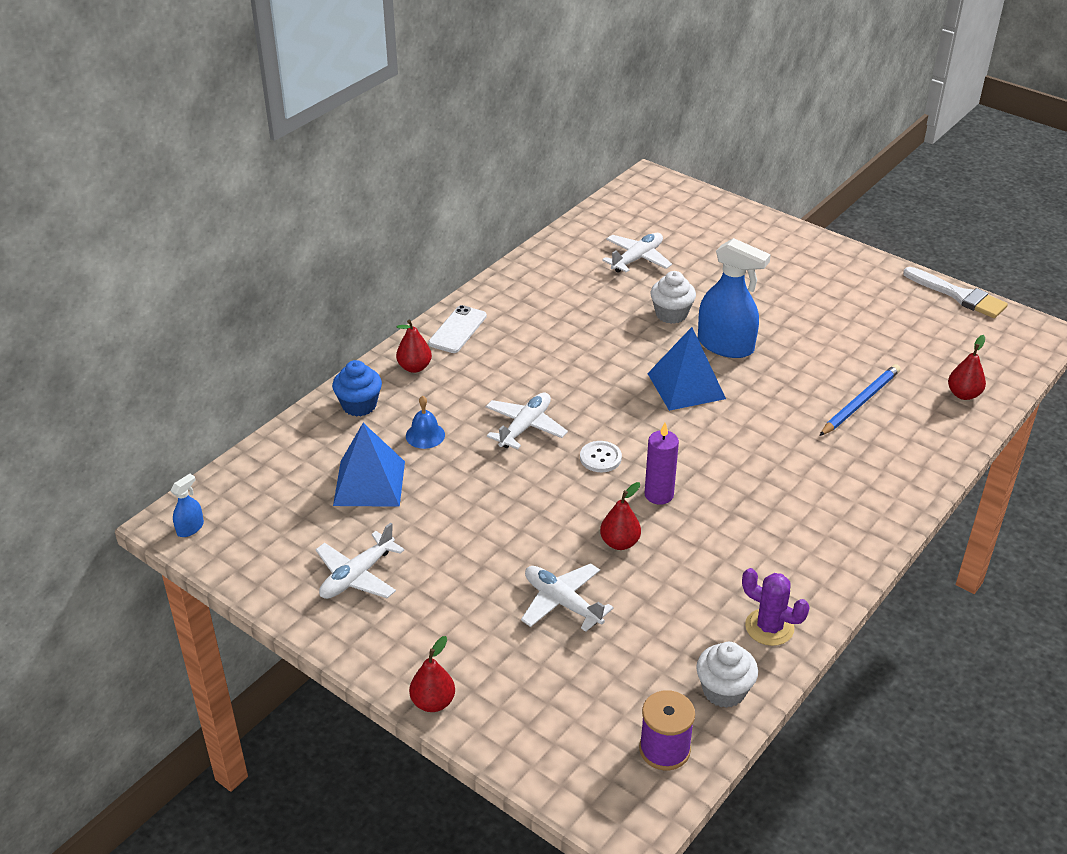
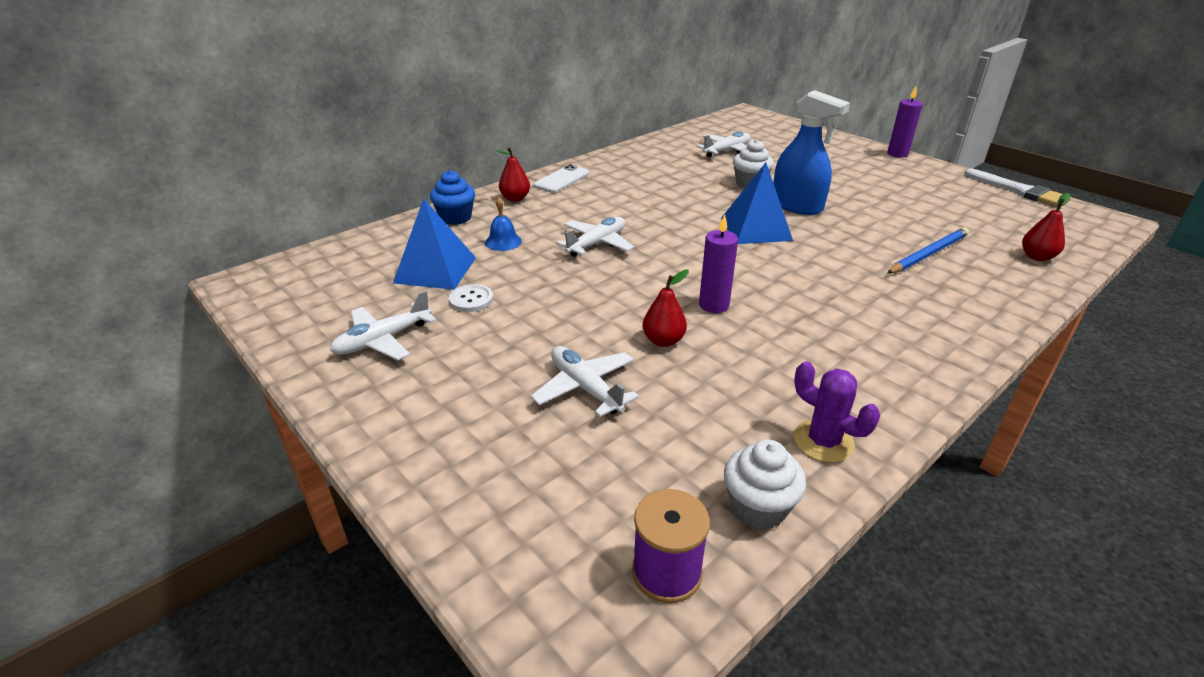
camera: 10 degrees right, 5 degrees down
(190, 528) = (253, 287): blue spray bottle -> none
(433, 702) = (399, 472): red pear -> none
(600, 458) = (661, 272): white button -> white button (471, 299)
(832, 244) = (897, 154): none -> purple candle

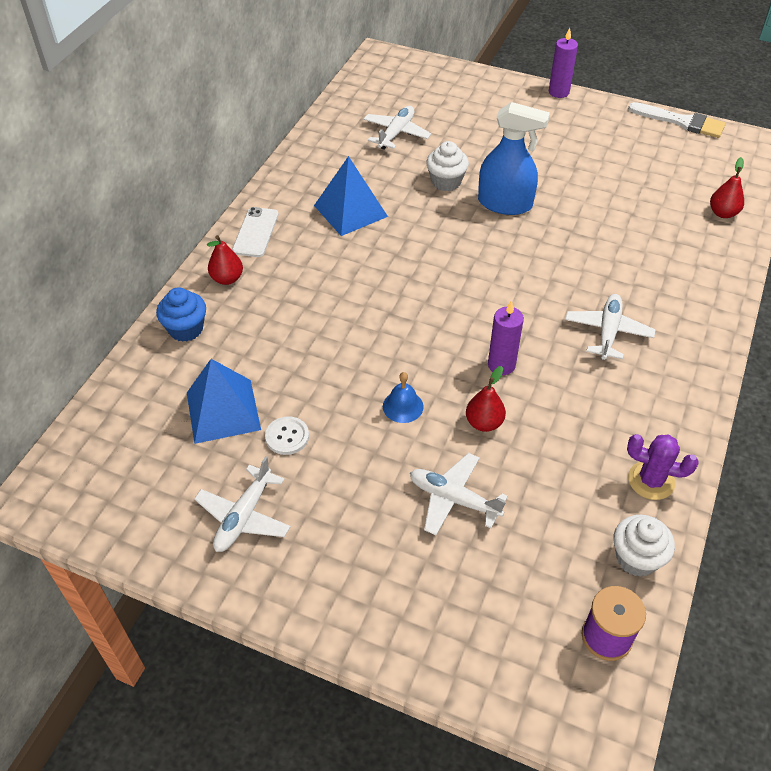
camera: 25 degrees left, 15 degrees up
(503, 241) = (261, 348): blue bell -> blue bell (403, 406)
(597, 244) = (353, 320): white plane -> white plane (608, 332)
(756, 229) = (485, 250): blue pyramid -> blue pyramid (350, 210)
(928, 254) = (641, 237): blue pencil -> none

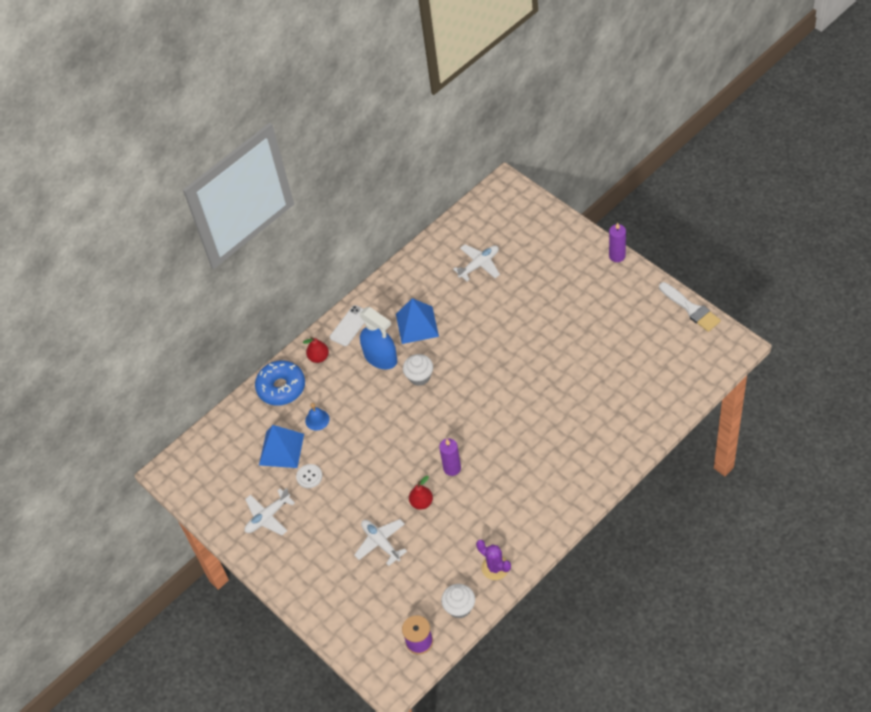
camera: 30 degrees right, 5 degrees up
(186, 329) = (281, 387): blue cupcake -> blue donut
(403, 406) = (381, 477): blue bell -> blue bell (317, 420)
(446, 182) = (491, 318): white cupcake -> white cupcake (419, 377)
(505, 204) = (521, 348): blue spray bottle -> blue spray bottle (380, 357)
(608, 332) = (529, 465): white plane -> none
(723, 213) = (665, 398): red pear -> none

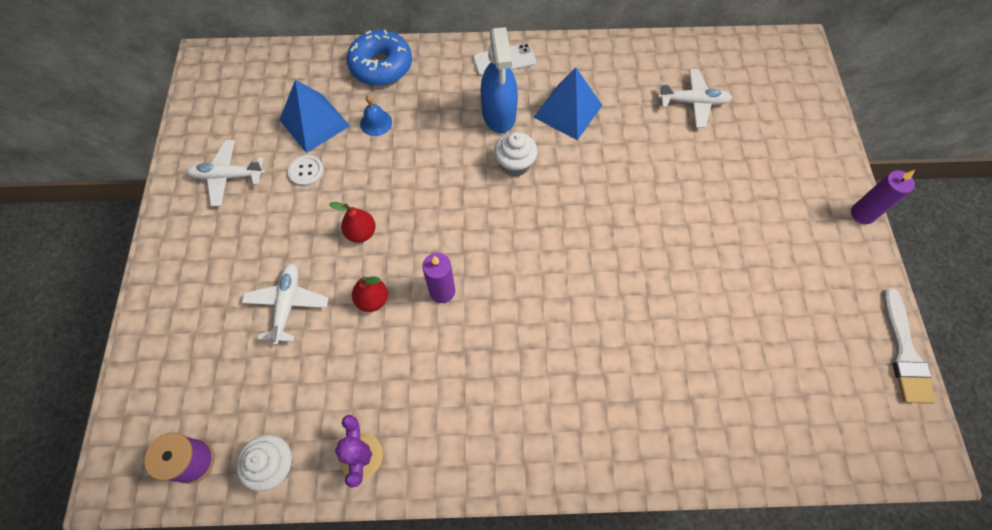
camera: 35 degrees right, 10 degrees up
(318, 357) = (444, 66): red pear -> red pear (361, 233)

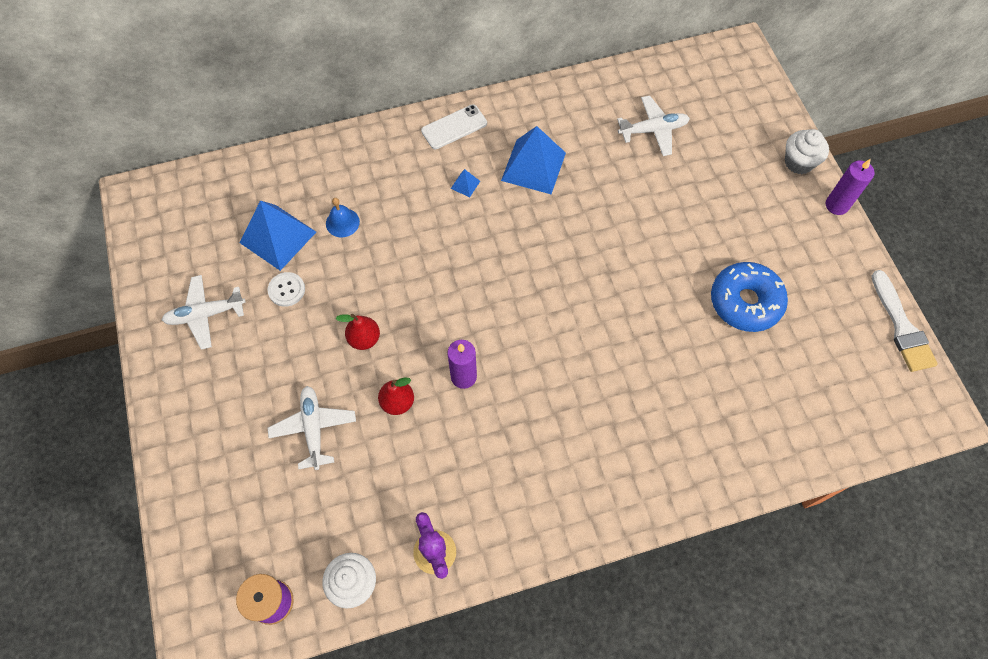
camera: 15 degrees left, 0 degrees up
(381, 66) = (328, 161): blue donut -> blue donut (745, 302)
(499, 113) = (465, 184): blue spray bottle -> blue pyramid
(515, 164) = (497, 233): white cupcake -> white cupcake (799, 162)

